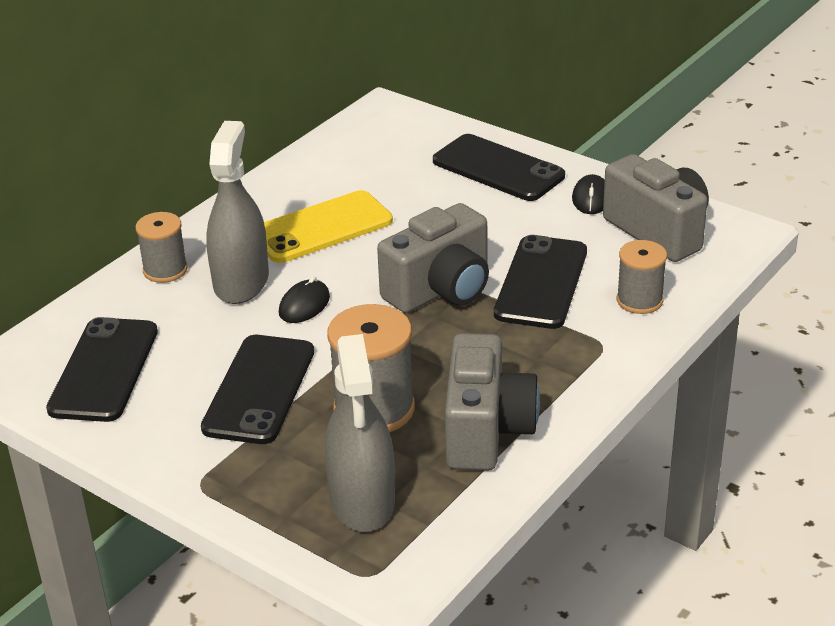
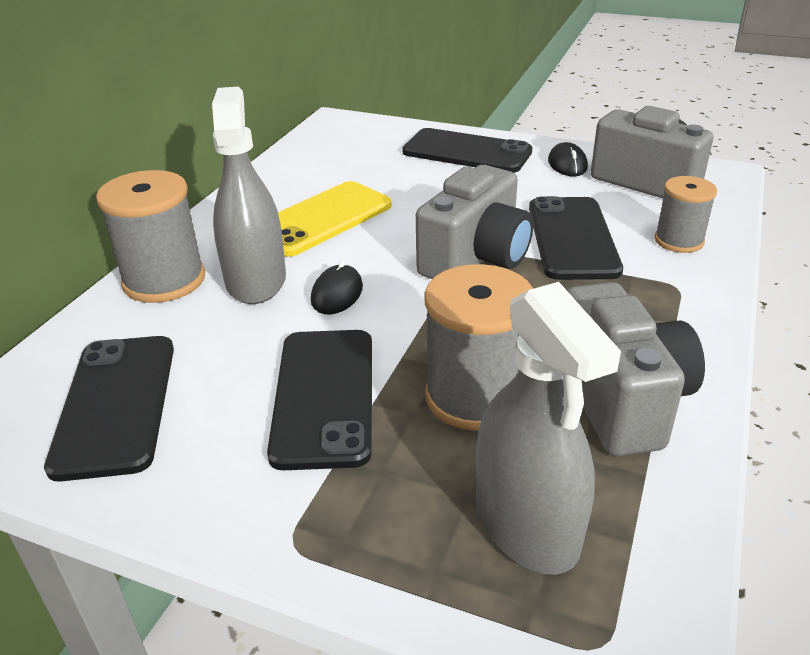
camera: 15 degrees left, 0 degrees up
(165, 270) = (164, 280): grey spool -> grey spool, size x1.61

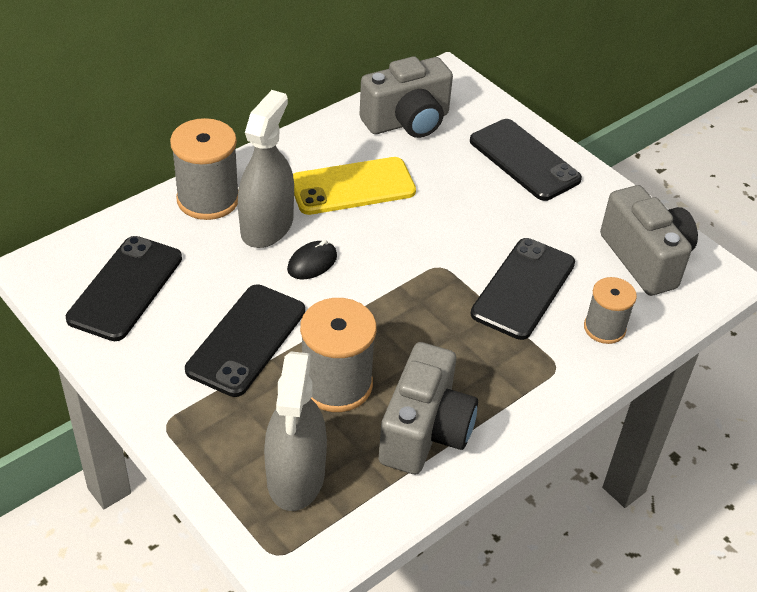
camera: 25 degrees right, 10 degrees up
(476, 258) = (433, 275): grey camera -> grey camera (407, 121)
(567, 164) = (596, 210): black mouse -> none

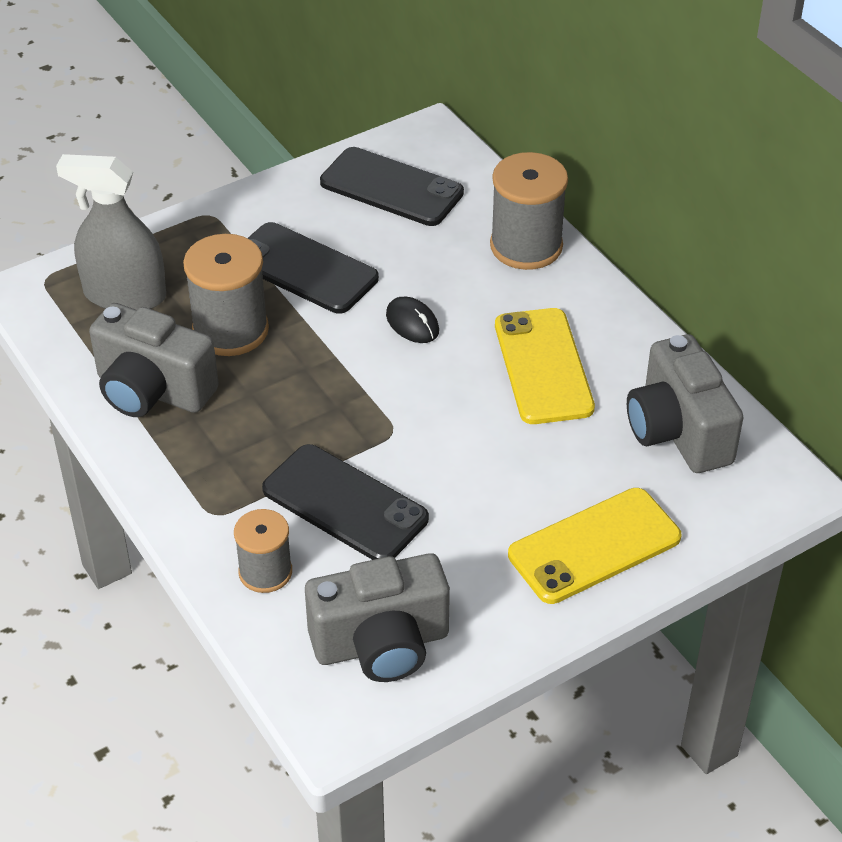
camera: 100 degrees right, 0 degrees up
(267, 226) = (476, 290): grey spray bottle -> none
(524, 160) = (594, 546): black phone -> yellow phone

